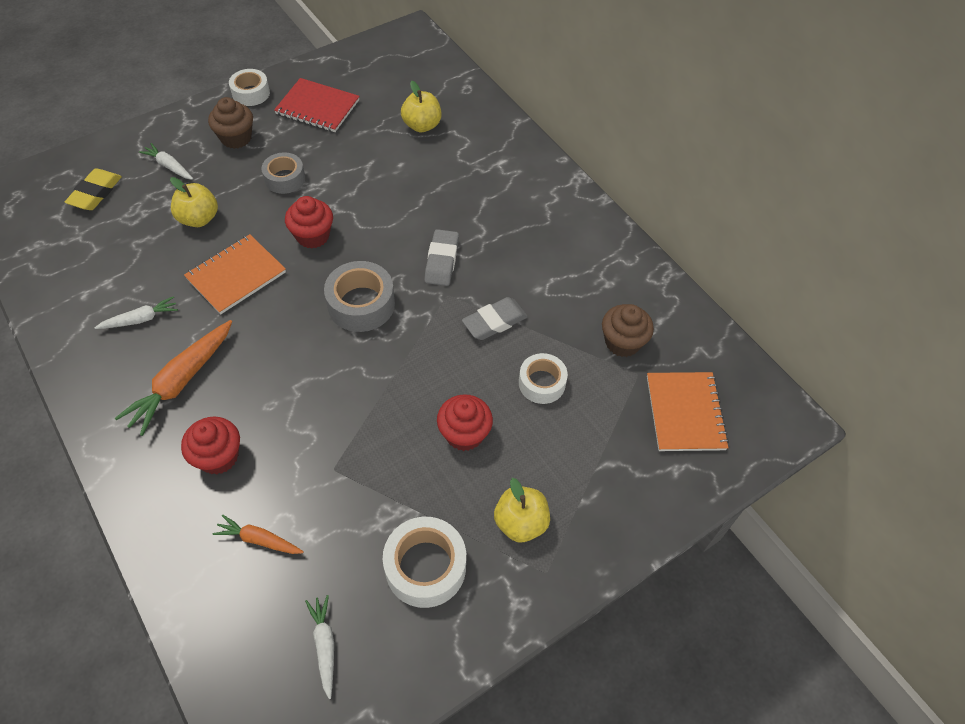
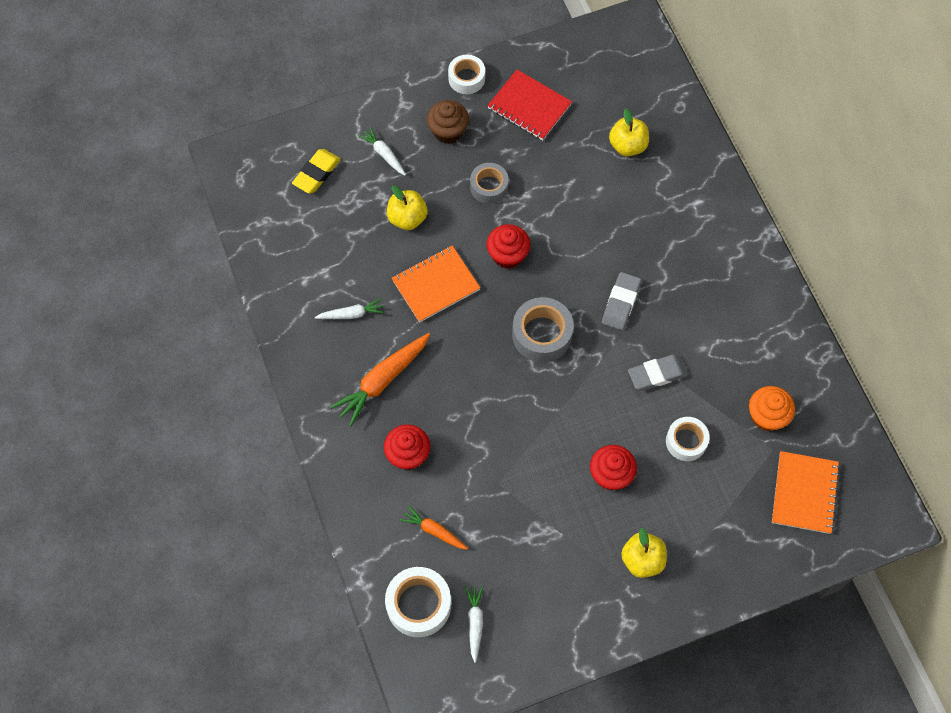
camera: 15 degrees right, 10 degrees up
(425, 567) = (560, 579): white tape -> white tape (418, 604)
(622, 342) = (766, 416): brown cupcake -> orange cupcake

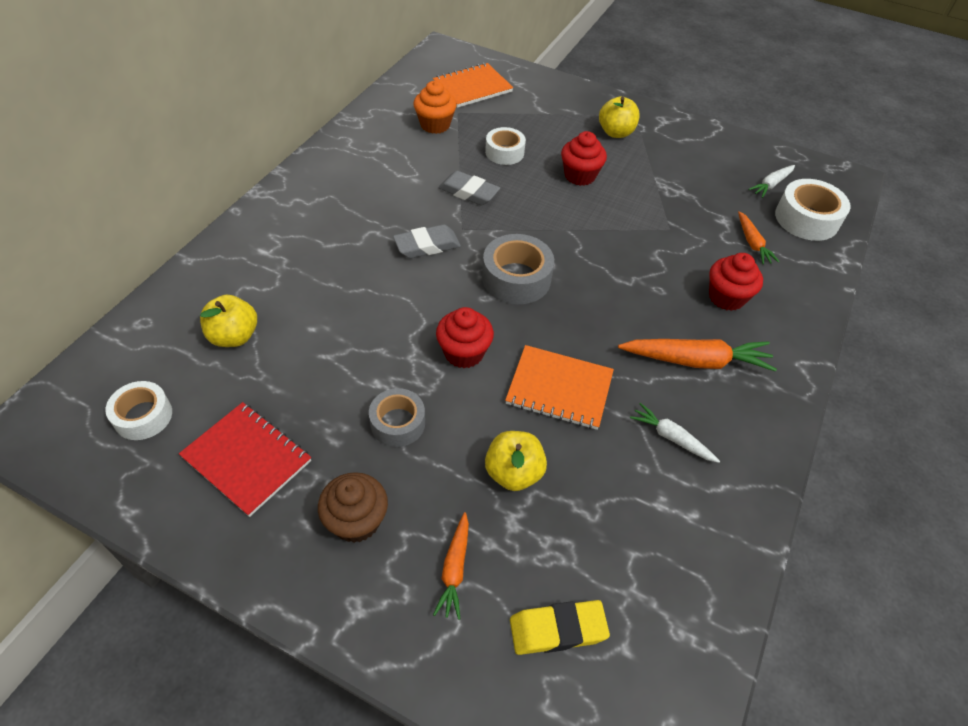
camera: 135 degrees left, 15 degrees down
(384, 154) = (454, 569): white carrot -> orange carrot
(466, 78) = (252, 562): white tape -> white tape (143, 416)
(529, 106) = (247, 459): red notebook -> red notebook turned 45 degrees counterclockwise

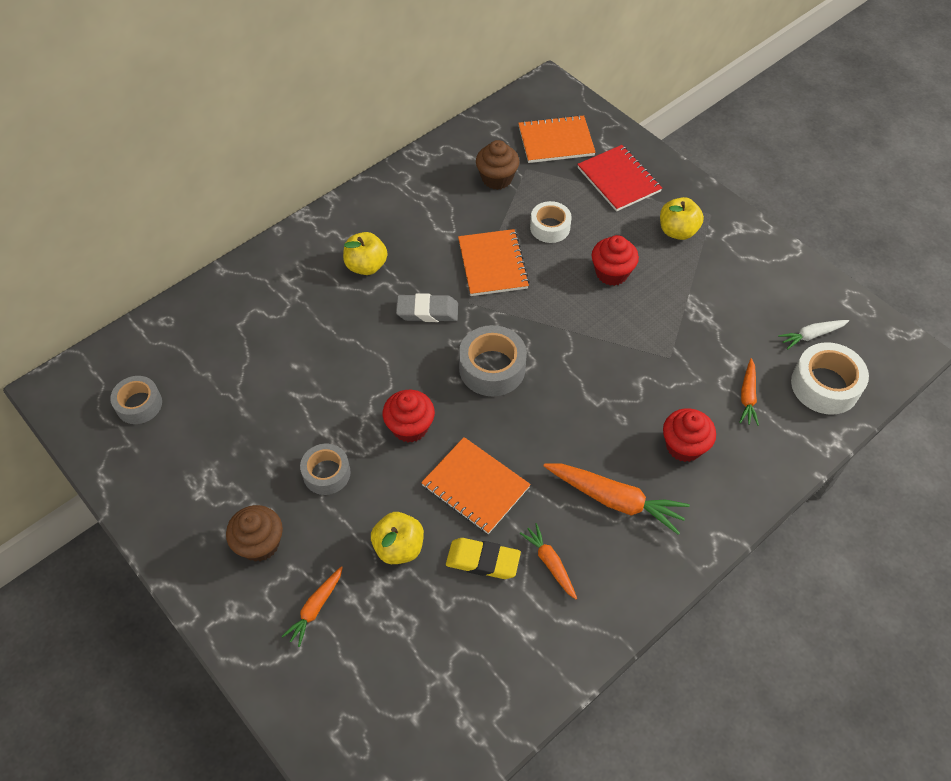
camera: 25 degrees right, 5 degrees up
(143, 416) = (139, 404): white tape -> grey tape
(234, 336) = (230, 354): yellow apple -> yellow apple (366, 266)
(247, 459) = (200, 465): red notebook -> red notebook (618, 180)
(435, 125) = (497, 178): orange cupcake -> brown cupcake
(468, 192) = (492, 264): grey eraser -> orange notebook
(557, 629) = (370, 683): yellow eraser -> yellow eraser (483, 561)
(672, 438) = (550, 563): white carrot -> orange carrot

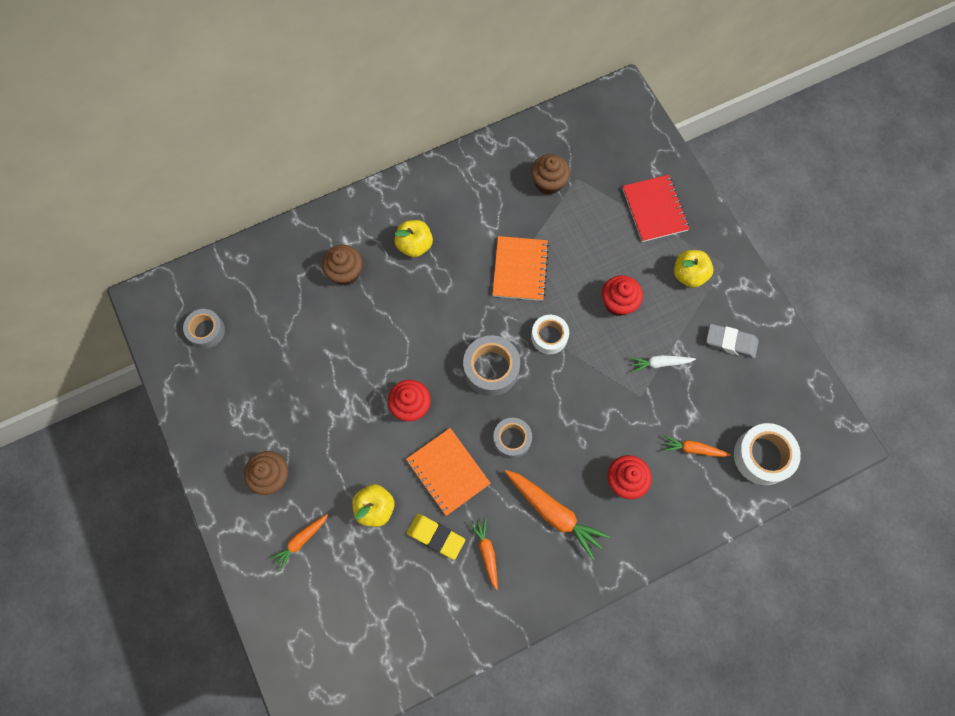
camera: 15 degrees right, 15 degrees up
(293, 309) = (345, 272): none -> brown cupcake
(326, 473) = (336, 430): grey tape -> grey tape (512, 439)
(427, 311) = (453, 302): grey eraser -> grey eraser (730, 342)
(550, 227) = (579, 244): white tape -> white tape (549, 336)
(556, 141) = (612, 155): orange notebook -> none
(747, 396) = (693, 449): orange carrot -> orange carrot turned 75 degrees clockwise
(811, 335) = (769, 406): white carrot -> white carrot (660, 363)

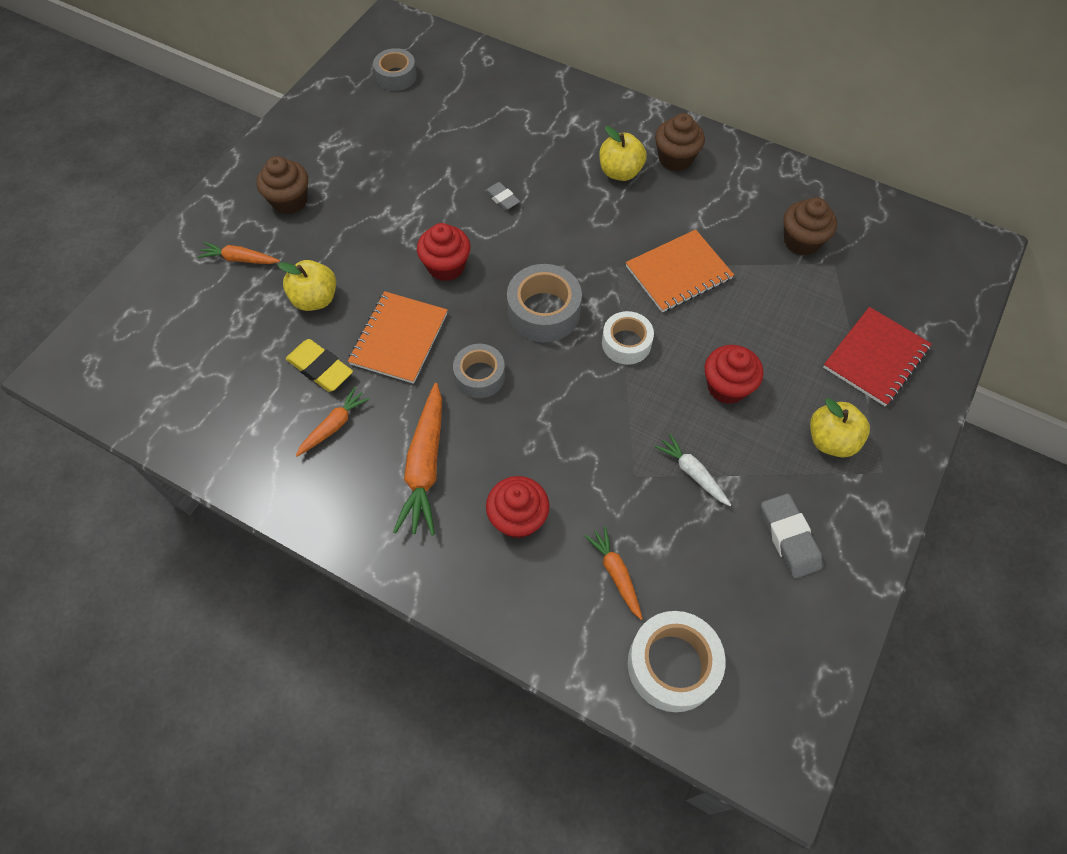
camera: 55 degrees right, 10 degrees down
(345, 272) = (541, 137): brown cupcake -> brown cupcake (675, 159)
(380, 333) = (502, 198): none -> grey eraser
(436, 536) = (320, 368): yellow eraser -> yellow eraser turned 45 degrees counterclockwise

